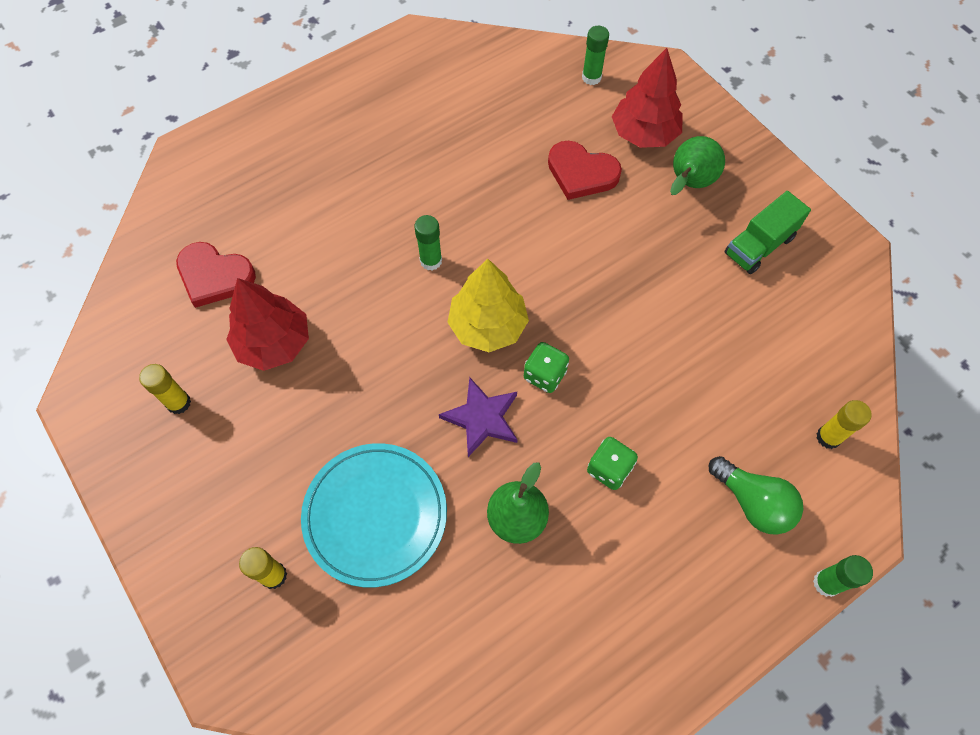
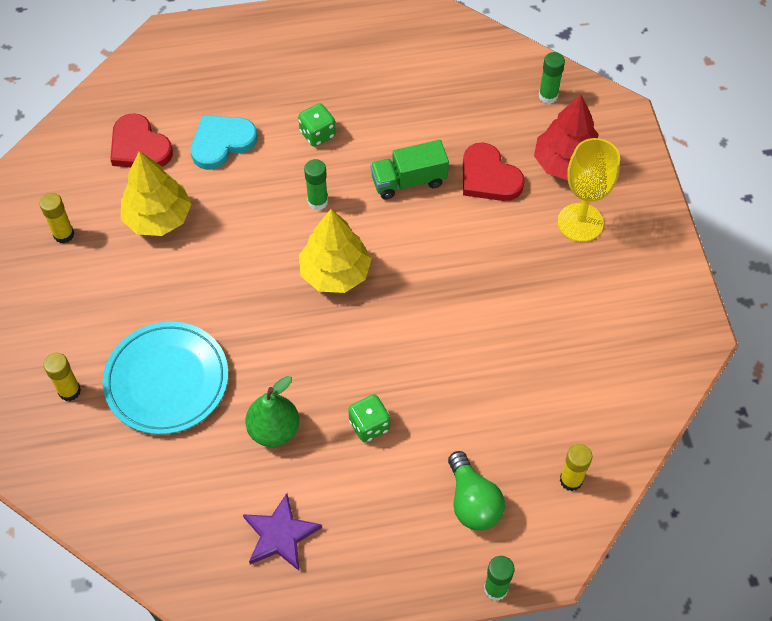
camera: 25 degrees right, 5 degrees down
(274, 343) = (158, 218): red tree -> yellow tree
(300, 239) = (222, 143): none -> turquoise heart
(482, 418) = (289, 343): purple star -> purple star (280, 535)
(544, 375) = (359, 331): green dice -> green dice (317, 134)
(689, 183) = (580, 222): green pear -> yellow goblet
(759, 245) = (611, 300): green truck -> green truck (409, 181)

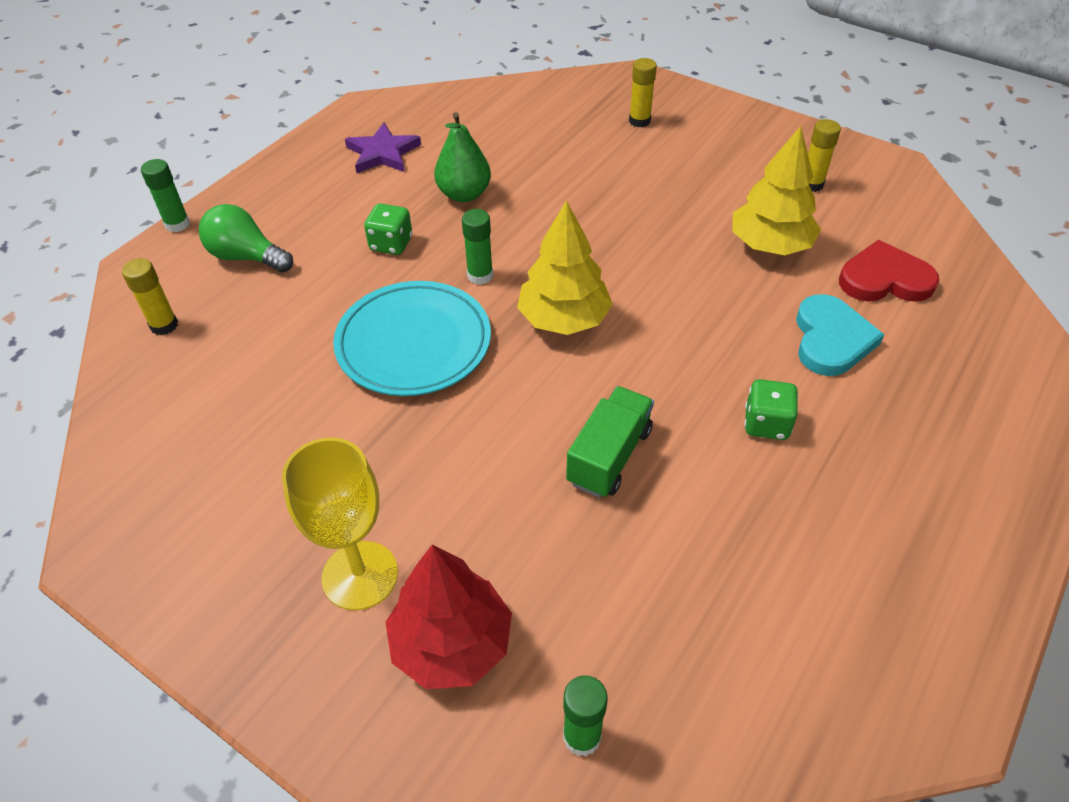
camera: 135 degrees right, 10 degrees down
(167, 380) = (585, 167): turquoise plate -> turquoise plate (413, 343)
(317, 202) = (666, 362): green glue stick -> green glue stick (480, 275)
(488, 177) = (529, 538): red heart -> none

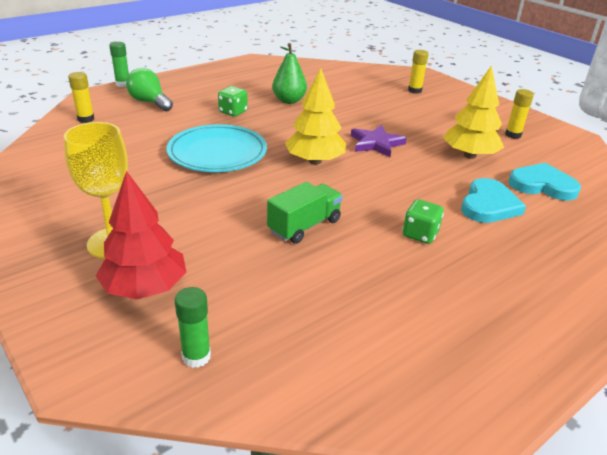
camera: 15 degrees right, 15 degrees down
(382, 153) = (253, 78): purple star -> purple star (376, 143)
(480, 275) = (276, 134): green glue stick -> none
(884, 279) = (542, 185): red heart -> turquoise heart

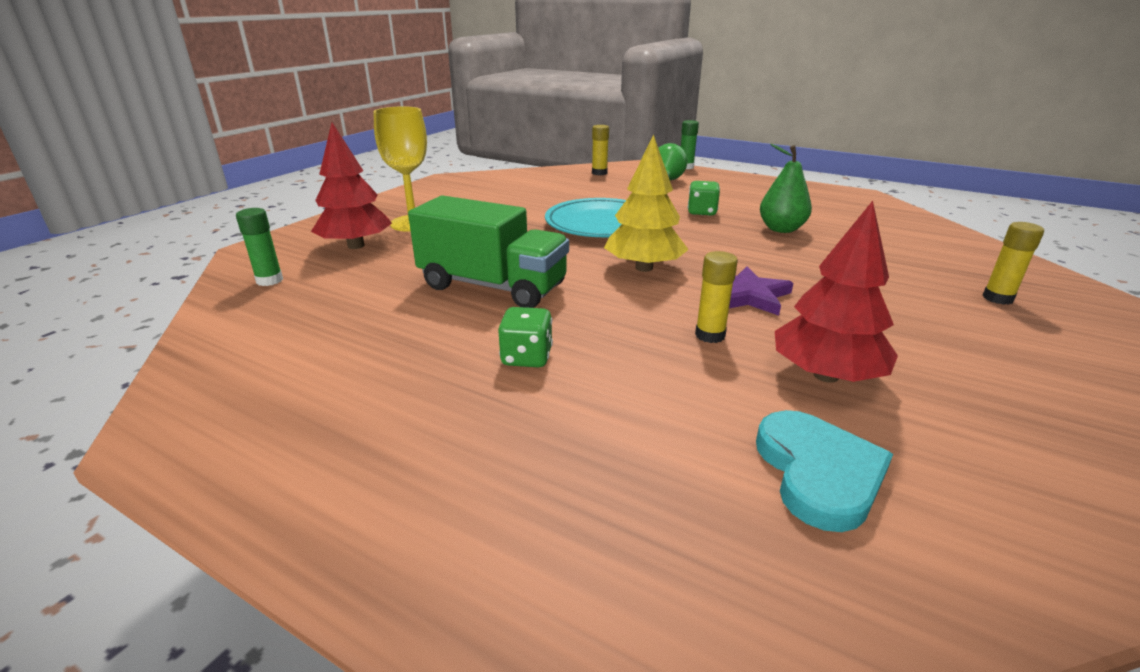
camera: 70 degrees right, 5 degrees down
(304, 226) = (493, 286): green truck -> green truck, size x1.57
(469, 155) = (826, 375): yellow tree -> red tree
(488, 205) = (666, 409): turquoise heart -> none
(513, 135) = (1004, 420): yellow glue stick -> yellow glue stick (710, 335)

